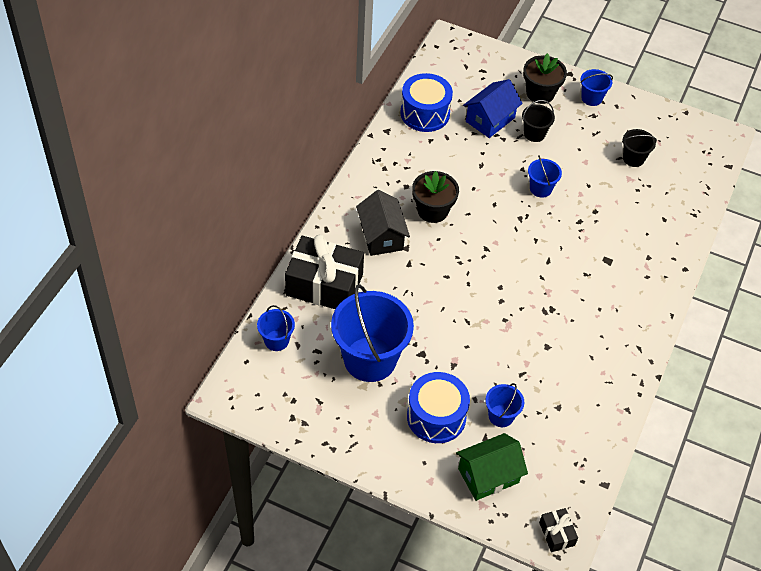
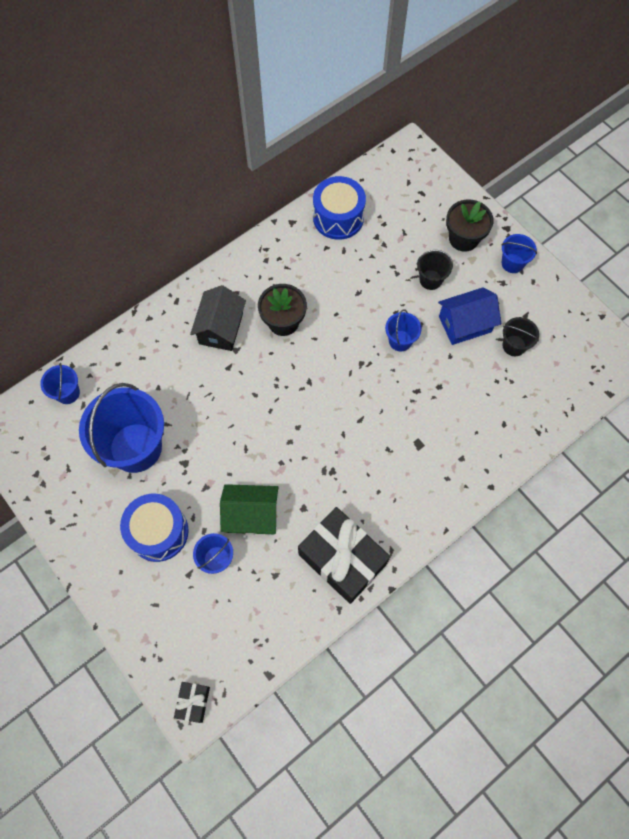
camera: 30 degrees right, 15 degrees up
(324, 284) = (141, 356): black gift -> black gift (342, 559)
(488, 475) = (168, 613): green house -> green house (251, 515)
(490, 120) = (396, 248): blue house -> blue house (465, 324)

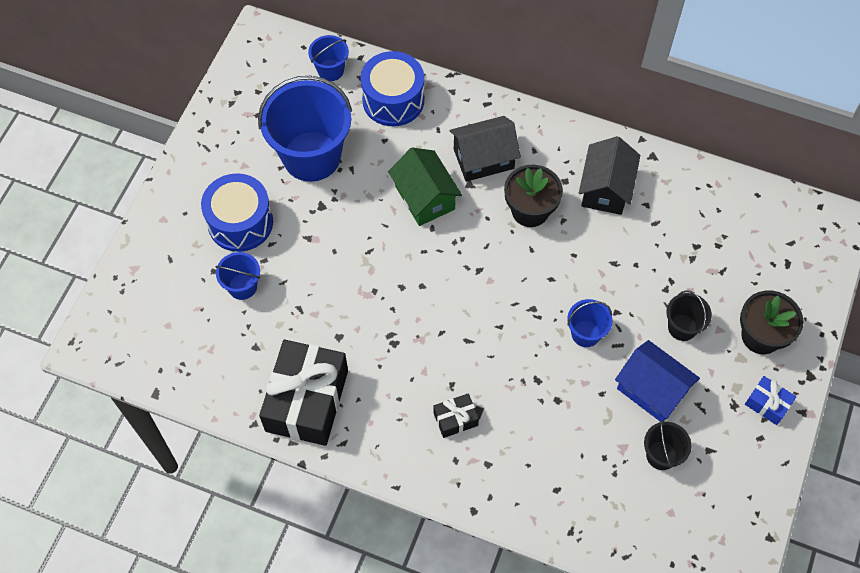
camera: 60 degrees right, 5 degrees down
(193, 702) = (97, 341): black gift -> black gift (455, 419)
(251, 515) = (304, 293): green house -> green house (425, 197)
(297, 265) = (605, 188): none -> black house
(338, 217) = (691, 197): blue drum -> blue drum (393, 100)
(512, 263) = (767, 404): blue bucket -> blue gift

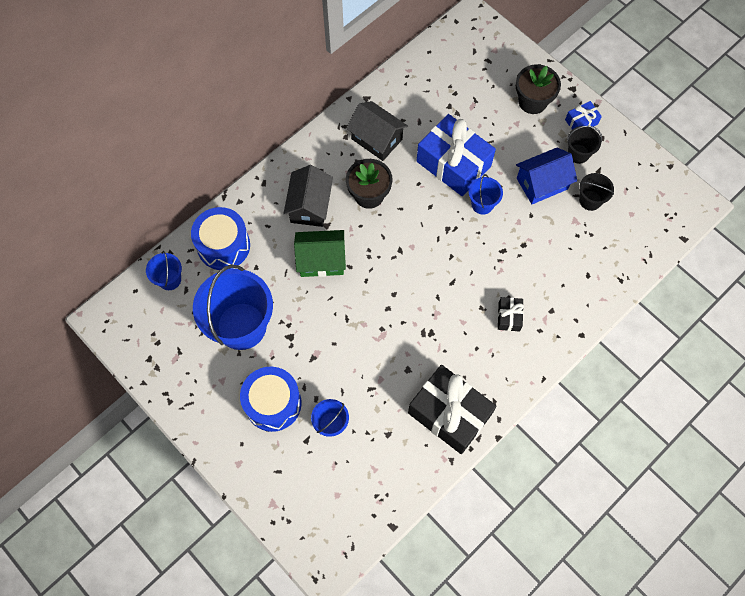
camera: 65 degrees left, 5 degrees up
(621, 281) = (453, 163): none -> blue gift
(682, 327) = (505, 144): black bucket -> black bucket (578, 154)

